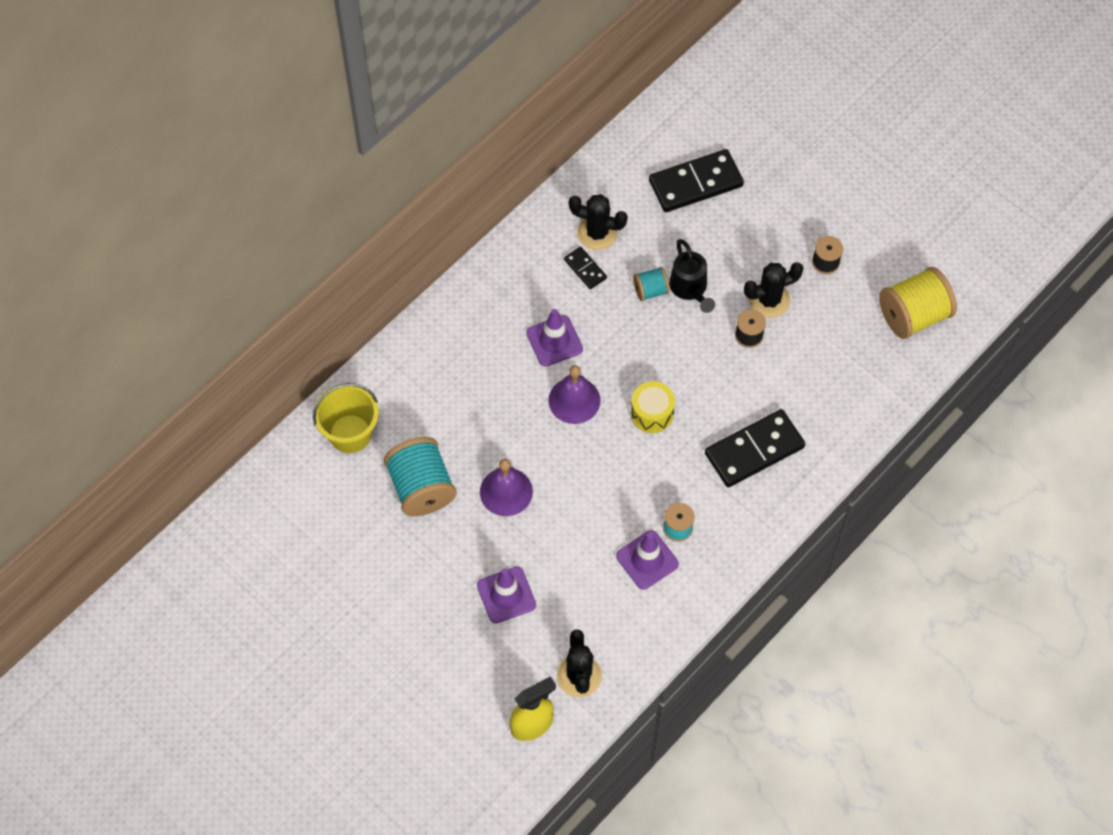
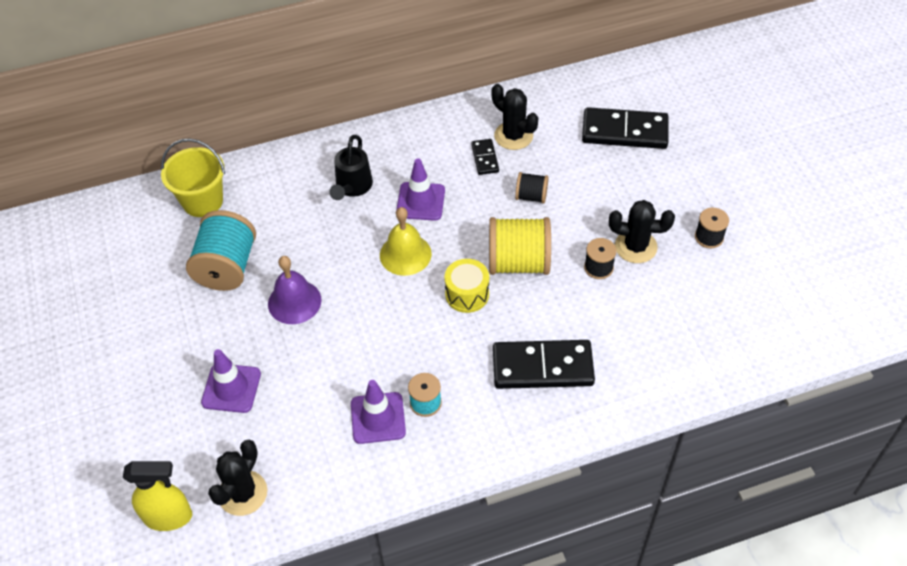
camera: 30 degrees right, 10 degrees down
(574, 400) = (405, 254): purple bell -> yellow bell
(650, 290) = (531, 196): turquoise spool -> black spool
(690, 288) = (567, 209): black watering can -> black watering can (352, 187)
(913, 315) = (771, 316): yellow spool -> yellow spool (518, 262)

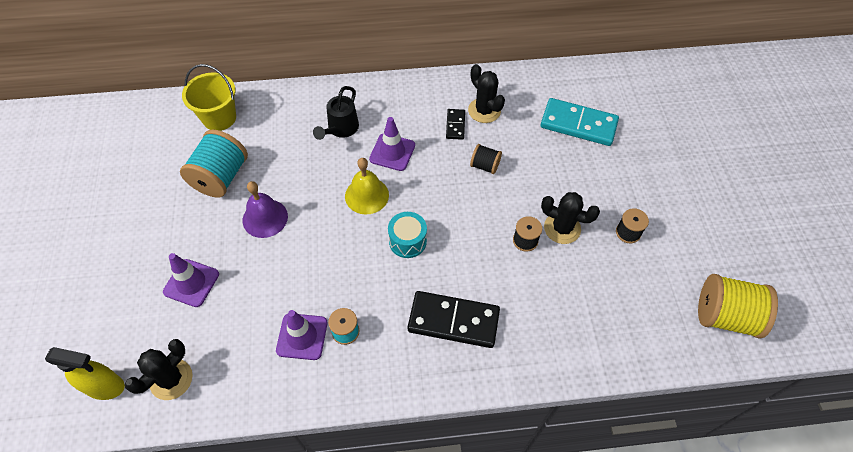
camera: 10 degrees right, 5 degrees up
(467, 294) = (407, 241): yellow drum -> turquoise drum
(518, 262) = (458, 222): yellow spool -> yellow spool (725, 316)
(624, 131) = (578, 124): black domino -> turquoise domino

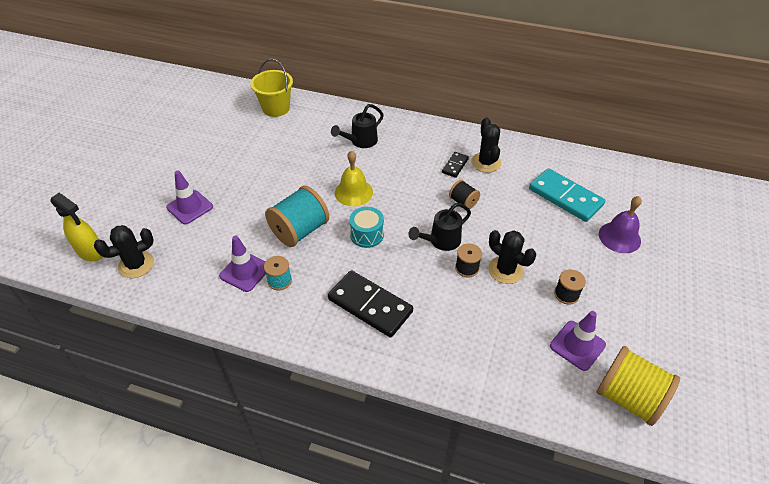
camera: 25 degrees right, 10 degrees down
(220, 177) = (253, 146): turquoise spool -> turquoise spool (299, 231)
(265, 218) = (268, 182): purple bell -> purple bell (619, 237)
(392, 152) = (392, 169): purple traffic cone -> purple traffic cone (577, 345)
(486, 219) = (441, 241): none -> black watering can

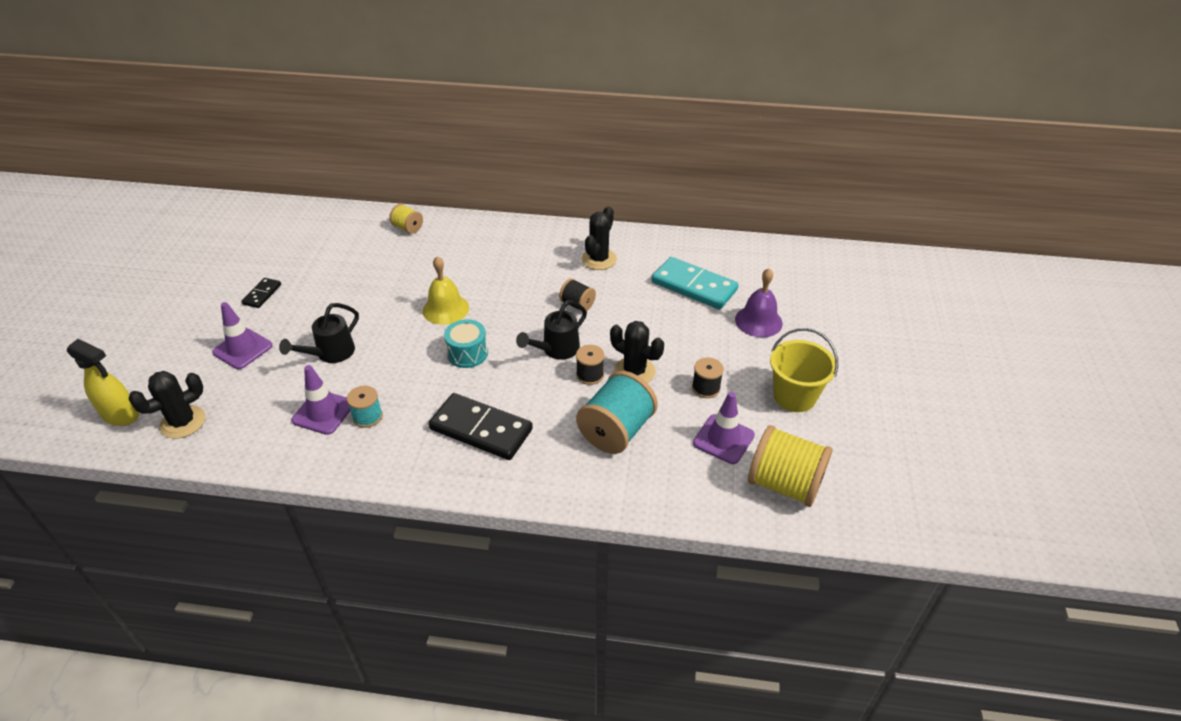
camera: 10 degrees left, 5 degrees down
(276, 108) = (337, 225): yellow bucket -> yellow bucket (794, 396)
(299, 231) = (385, 359): turquoise spool -> turquoise spool (616, 431)
(331, 117) = (408, 228): none -> yellow spool
(361, 141) = (447, 252): black watering can -> black watering can (331, 353)
(455, 166) = (563, 267): black domino -> black domino (262, 294)
(486, 162) = (599, 259): black cactus -> black cactus turned 45 degrees clockwise

